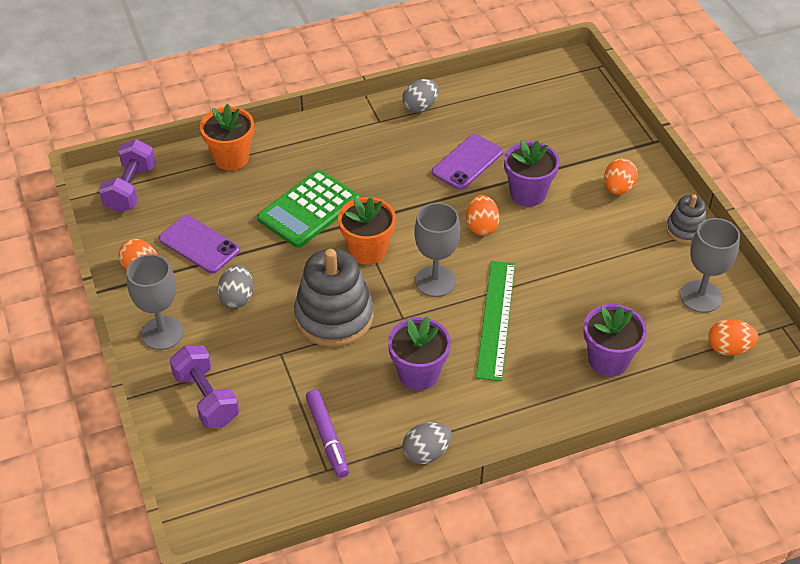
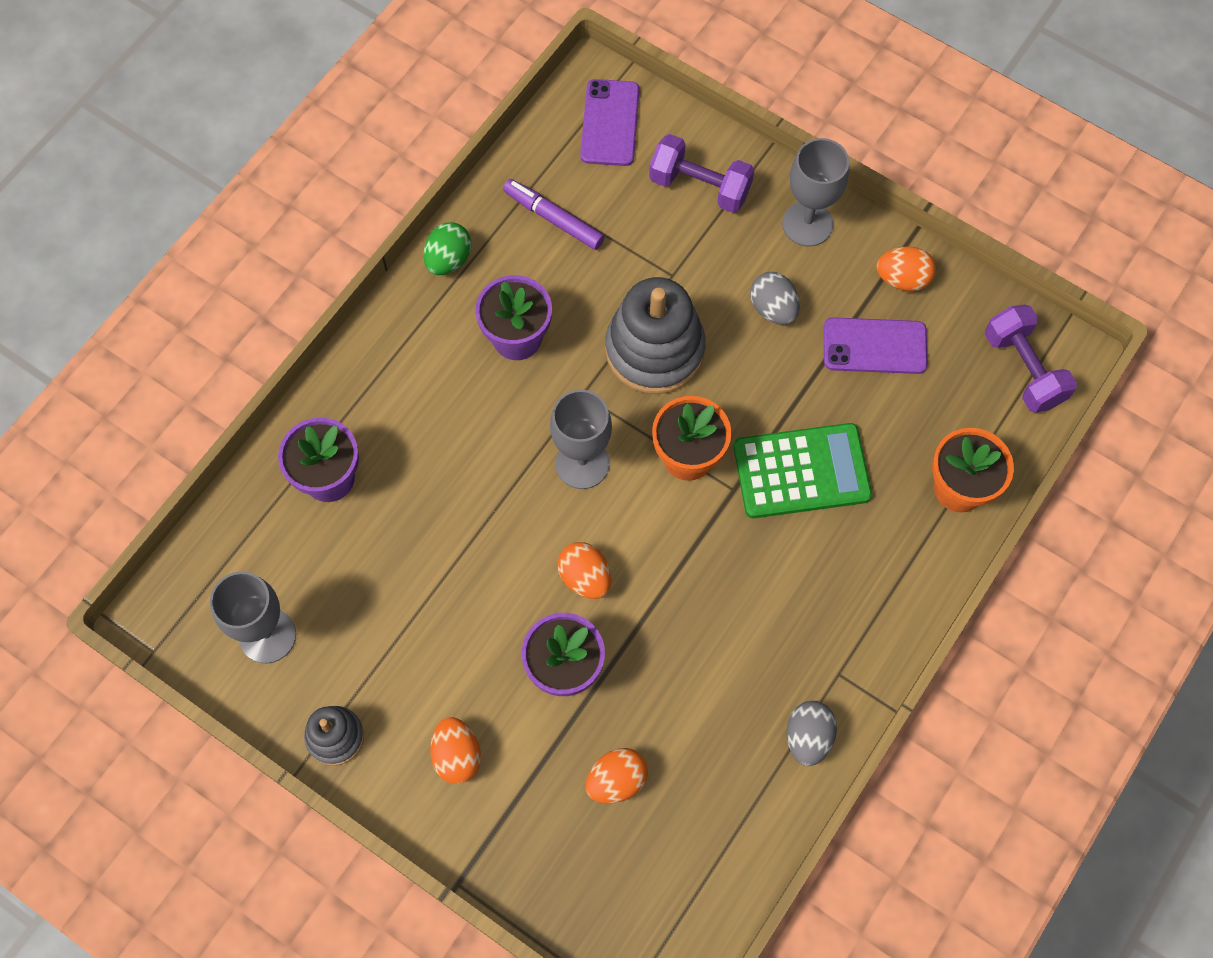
camera: 145 degrees right, 20 degrees up
(309, 209) = (801, 471): green calculator -> green calculator turned 75 degrees clockwise
(426, 453) = (448, 260): grey egg -> green egg
(467, 162) = (674, 674): purple phone -> purple phone (610, 123)
(496, 319) = (482, 455): green ruler -> none
(728, 348) = (203, 578): orange egg -> orange egg (616, 780)

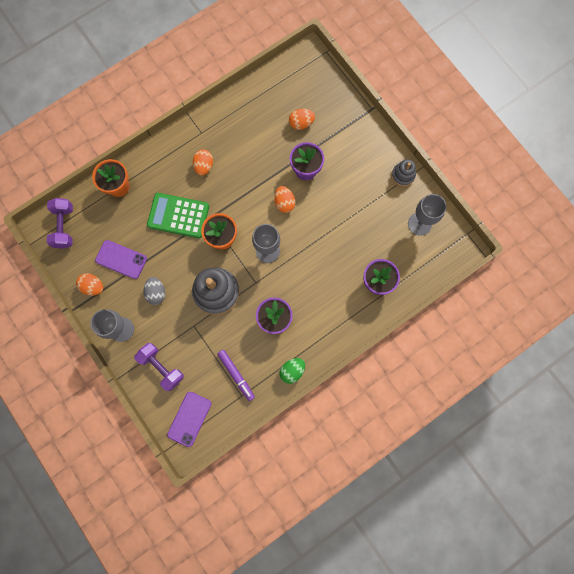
camera: 160 degrees left, 10 degrees up
(457, 756) = (358, 152): orange egg -> orange egg (204, 166)
(808, 737) = (223, 114): grey egg -> none

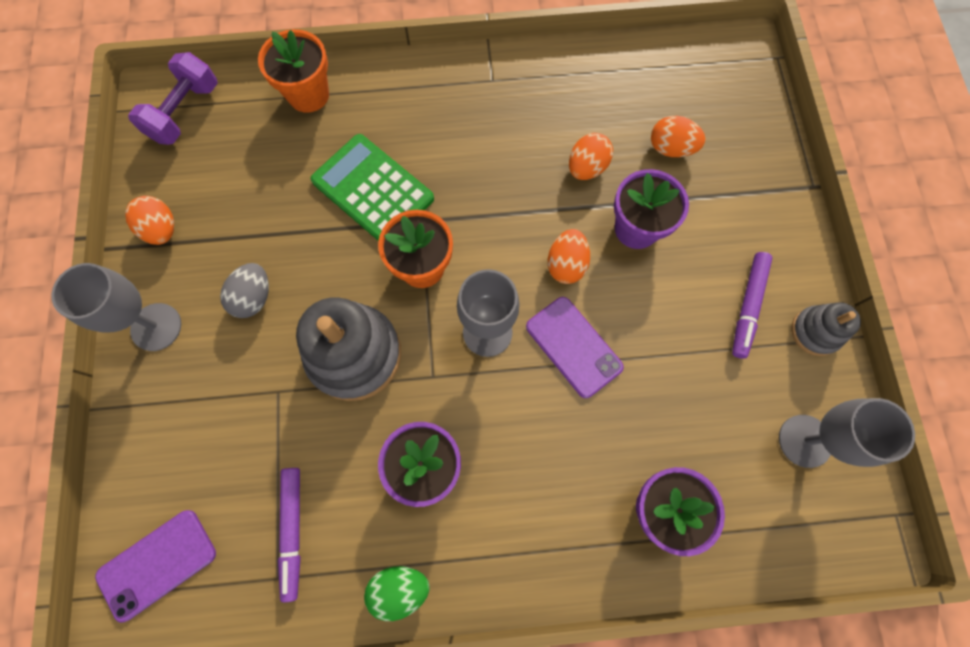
camera: 30 degrees right, 5 degrees down
(121, 259) = (235, 210): purple phone -> purple phone (573, 346)
(162, 367) = (175, 434): purple dumbbell -> none
(204, 166) = (464, 133): orange egg -> orange egg (586, 167)
(370, 179) = (747, 307): none -> purple marker

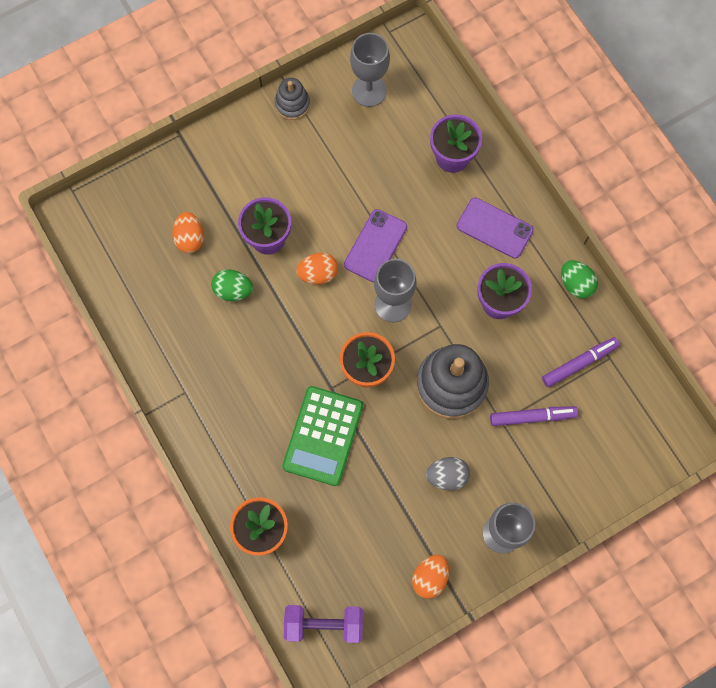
camera: 115 degrees left, 0 degrees up
(157, 564) = (642, 435): purple phone -> purple phone (494, 228)
(586, 167) = (233, 290): orange egg -> green egg
(747, 307) = (294, 149): purple marker -> purple marker (532, 417)

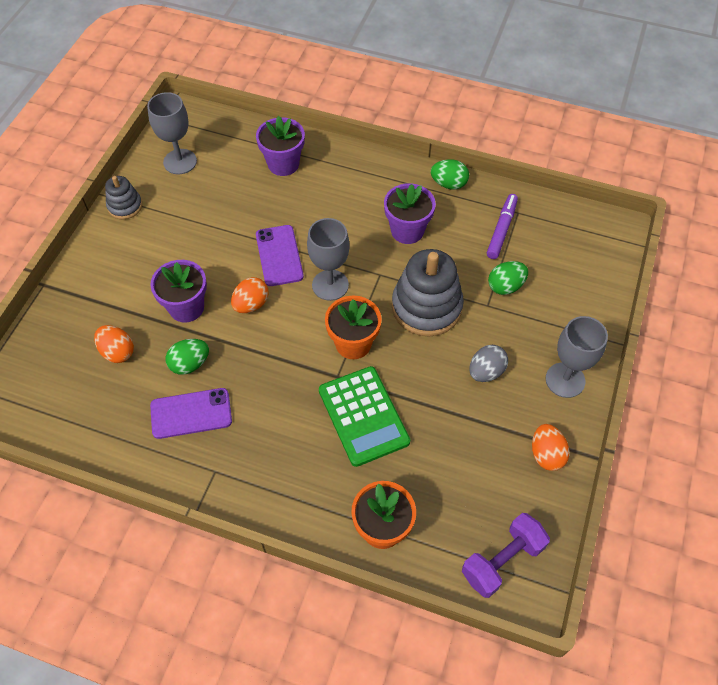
camera: 40 degrees left, 15 degrees down
(494, 228) = (357, 187): purple phone -> purple phone (191, 413)
(532, 417) = (505, 286): purple marker -> green egg

